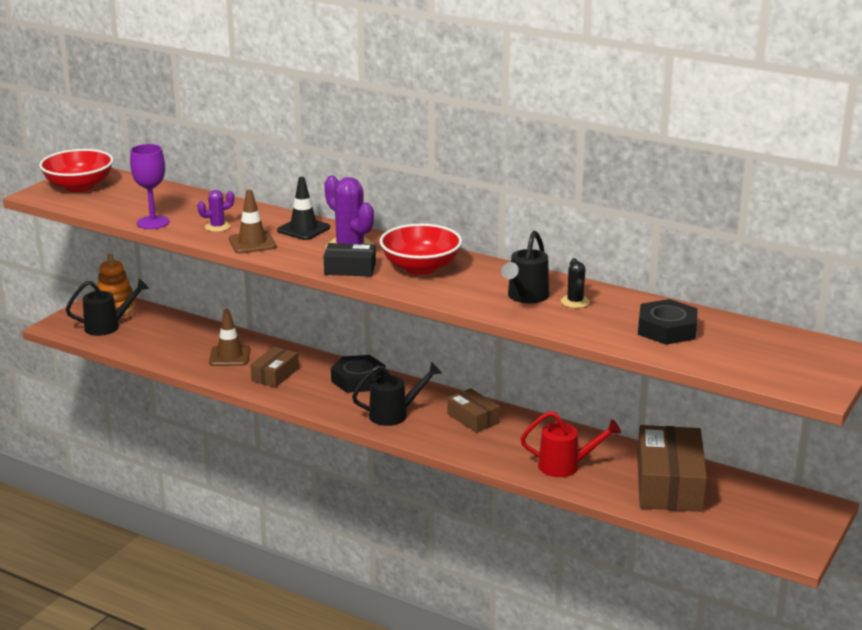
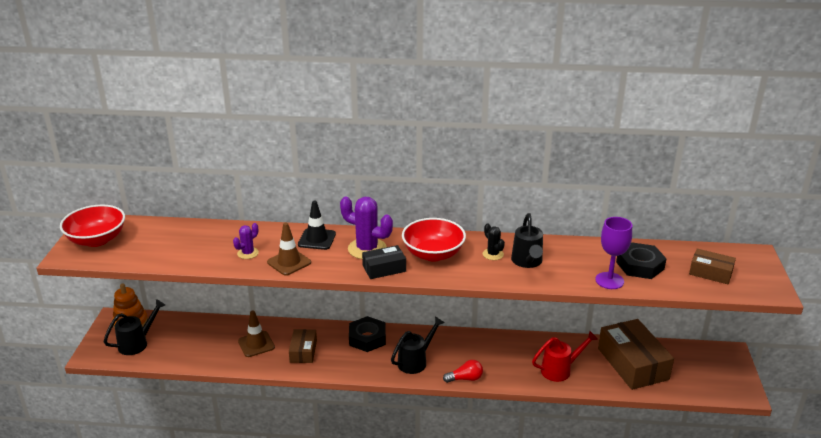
camera: 25 degrees left, 5 degrees up
(153, 222) = (191, 262): purple goblet -> purple goblet (609, 281)
(438, 445) = (465, 378): none -> red light bulb
(473, 418) = (471, 348): brown box -> brown box (710, 273)
(575, 302) = (562, 257): black cactus -> black cactus (493, 254)

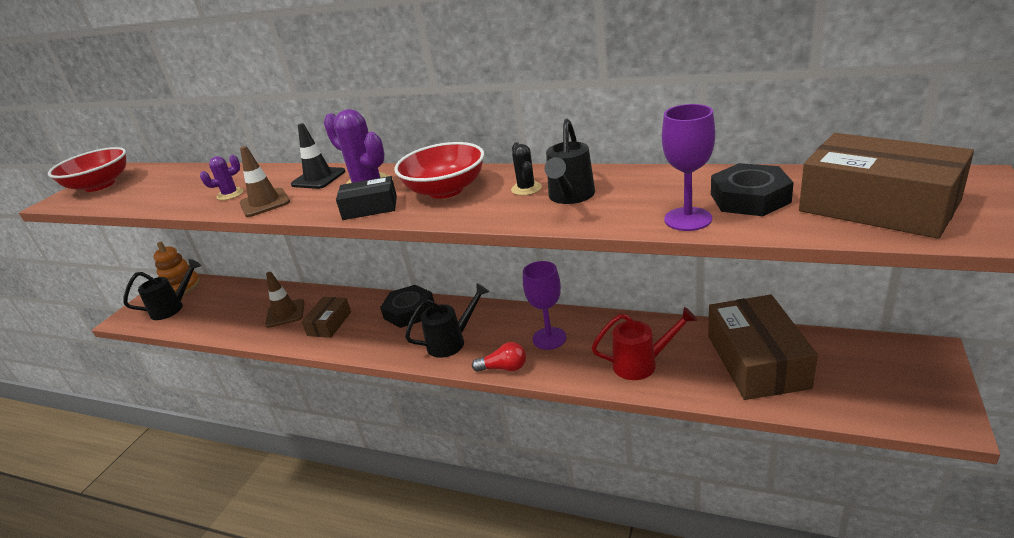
camera: 20 degrees right, 0 degrees up
(489, 355) = (549, 338): none -> purple goblet
(710, 273) = (878, 206): brown box -> brown box, size x1.86

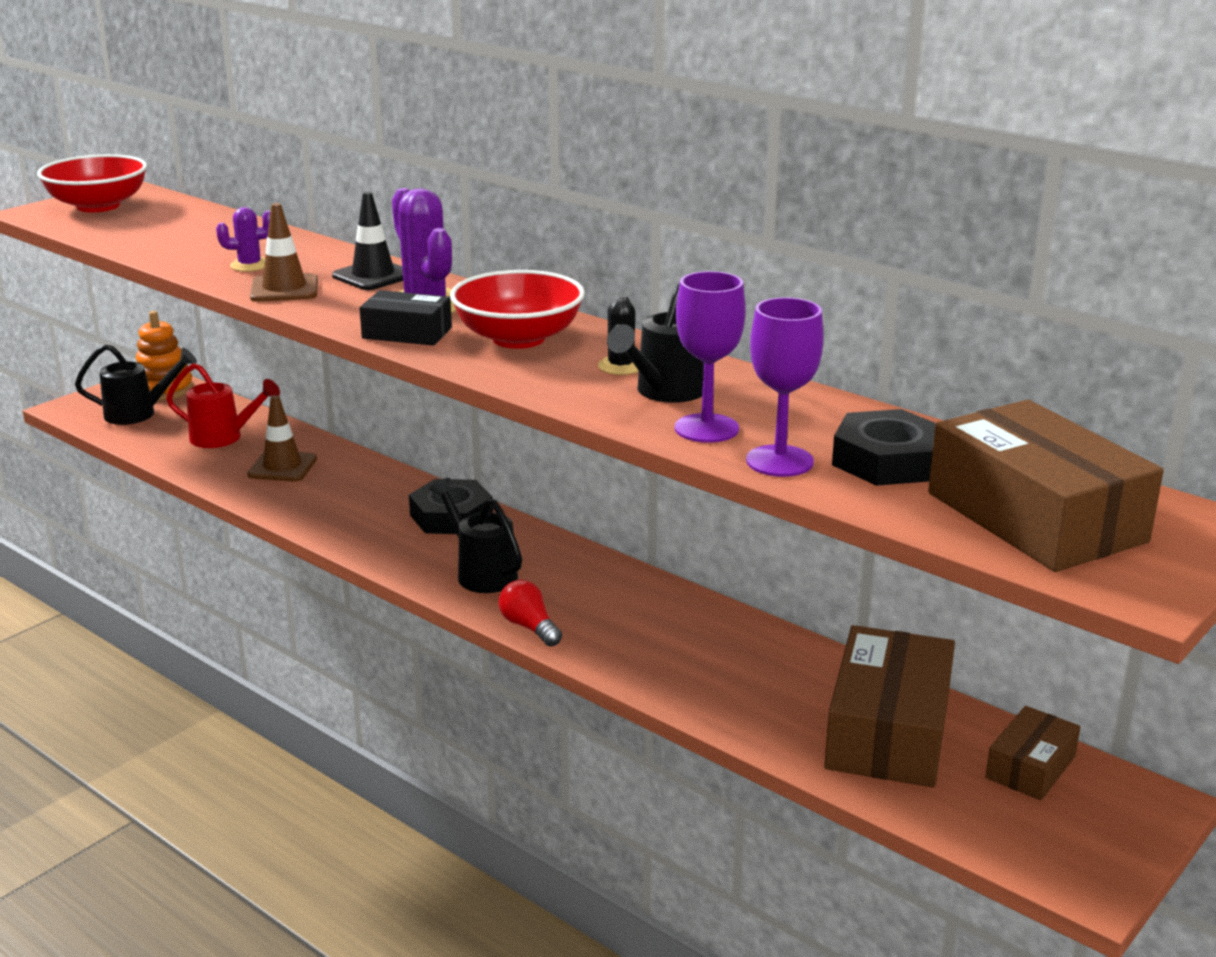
camera: 15 degrees right, 5 degrees down
(329, 324) = (333, 498): brown box -> brown box (1030, 767)
(451, 342) = (482, 573): black watering can -> black watering can turned 120 degrees counterclockwise
(504, 368) = (529, 627): red light bulb -> red light bulb turned 150 degrees counterclockwise
(549, 338) = (619, 611): purple goblet -> purple goblet (706, 428)
(641, 364) = (721, 682): red watering can -> red watering can (223, 438)

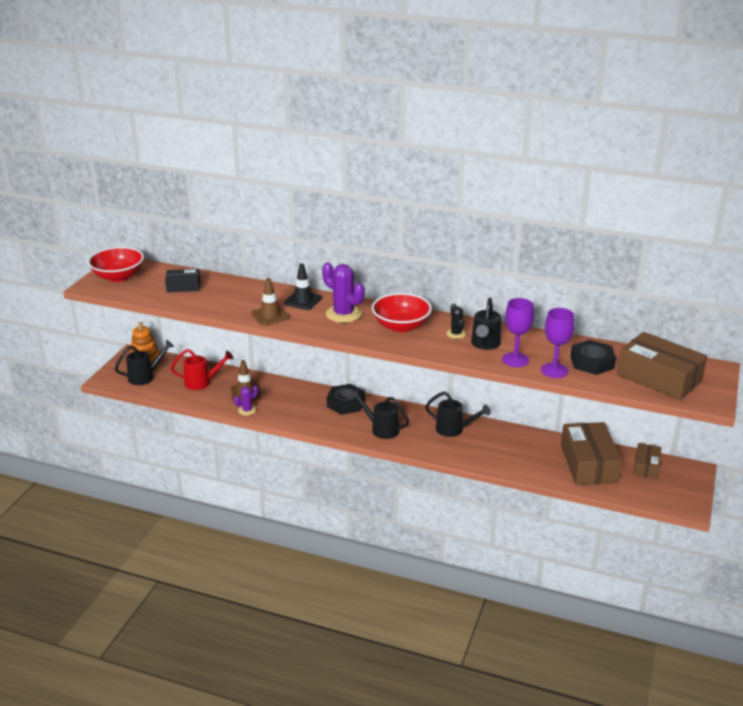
camera: 20 degrees left, 5 degrees up
(250, 265) = (238, 304): purple cactus -> purple cactus (247, 410)
(407, 333) = (351, 332): black box -> black box (183, 286)
(529, 627) = (421, 450): red light bulb -> none
(630, 602) = (454, 429): none -> black watering can

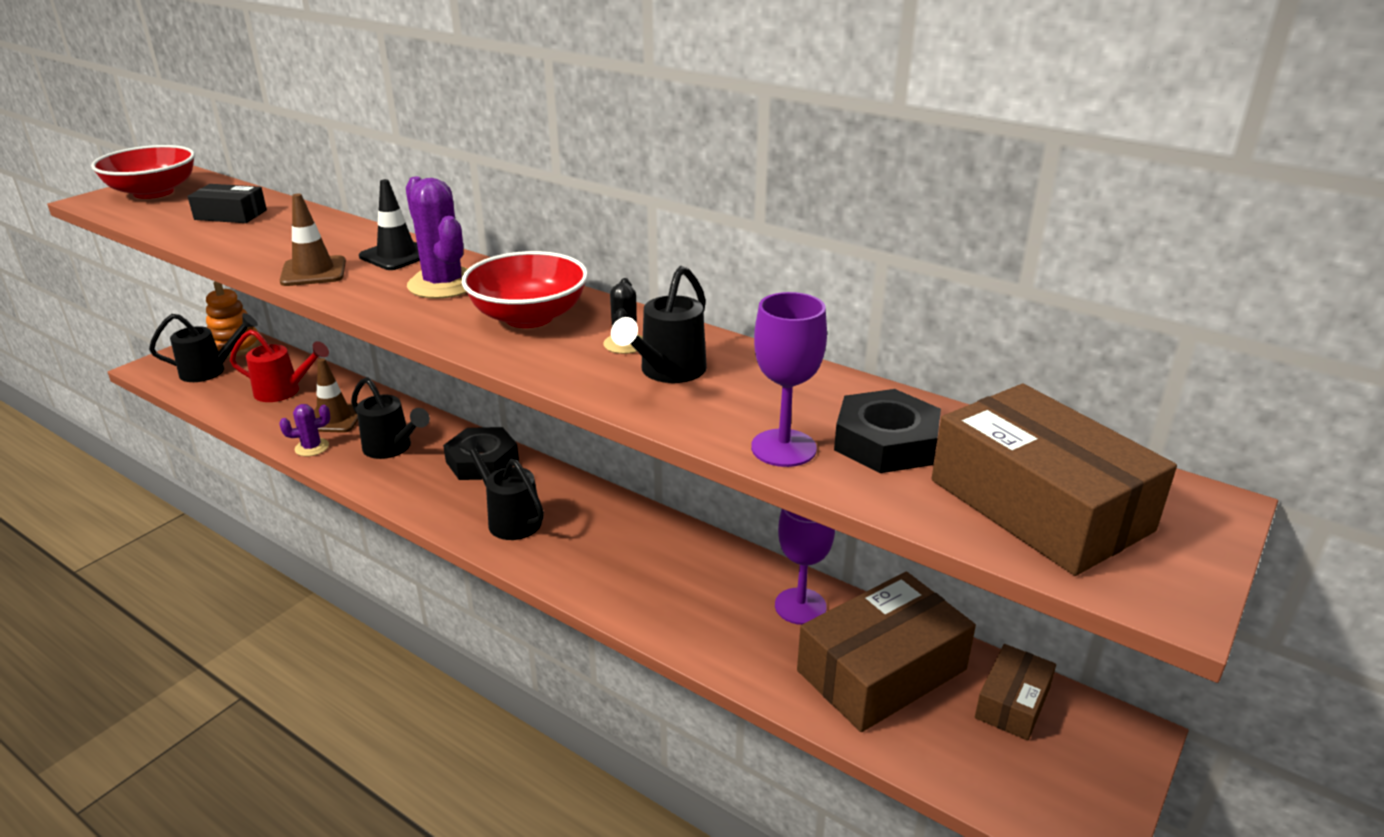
camera: 15 degrees right, 0 degrees up
(454, 429) = (642, 543): black watering can -> black watering can (392, 448)
(515, 360) = (710, 412): purple goblet -> purple goblet (800, 606)
(588, 464) = (881, 670): brown box -> brown box turned 45 degrees clockwise

